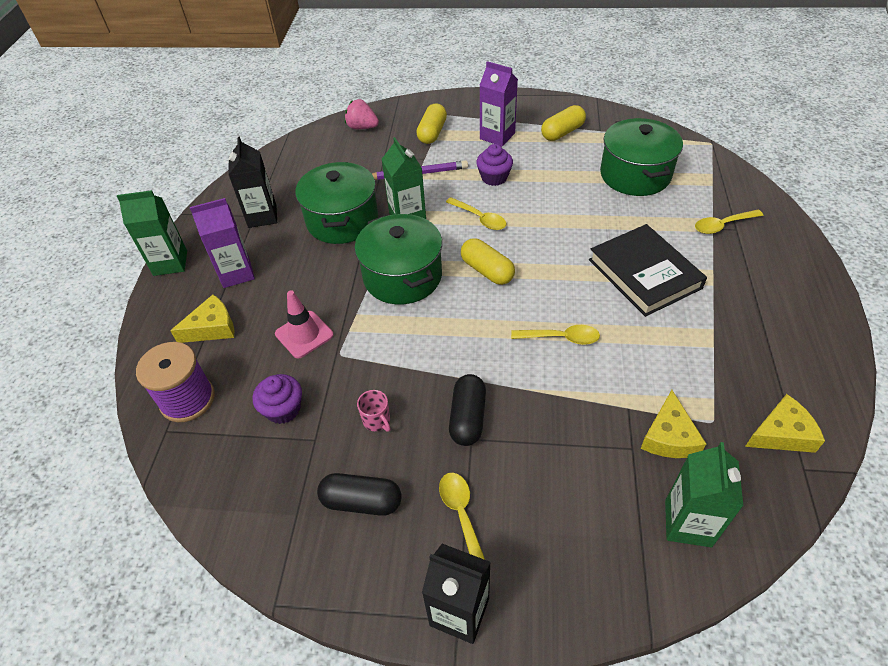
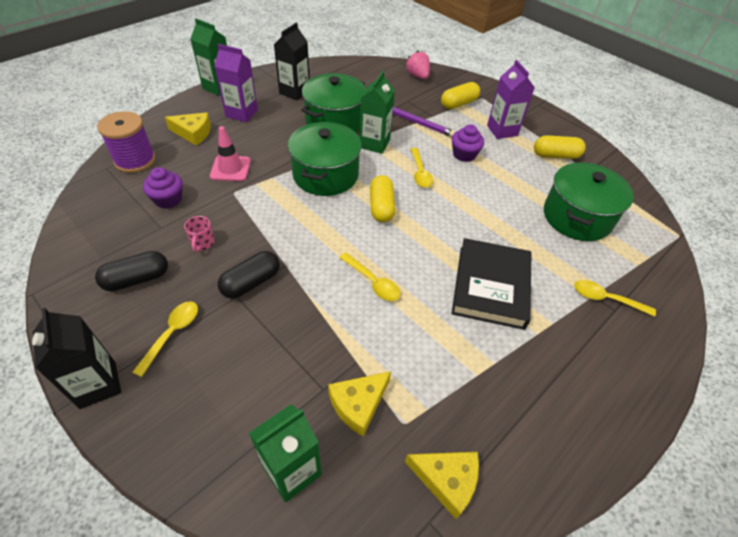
camera: 35 degrees right, 0 degrees up
(361, 501) = (137, 279): black capsule -> black capsule turned 75 degrees counterclockwise

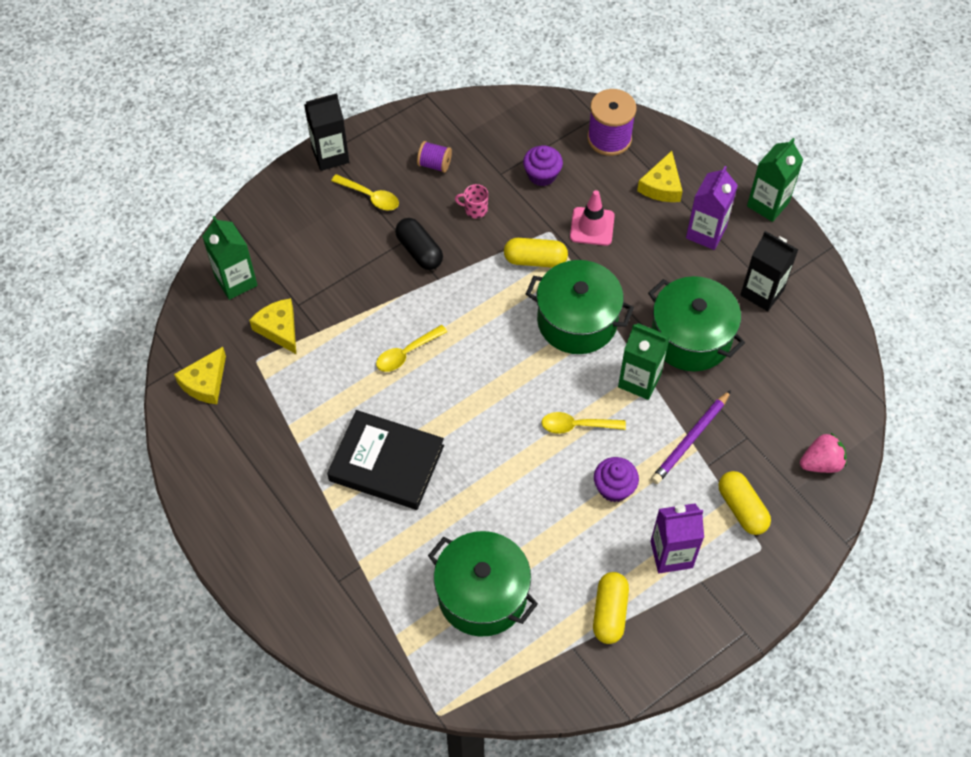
camera: 100 degrees right, 10 degrees up
(137, 279) = (434, 164): black capsule -> purple spool
(381, 207) = (516, 374): yellow capsule -> yellow capsule (535, 260)
(606, 299) = (353, 577): yellow spoon -> none

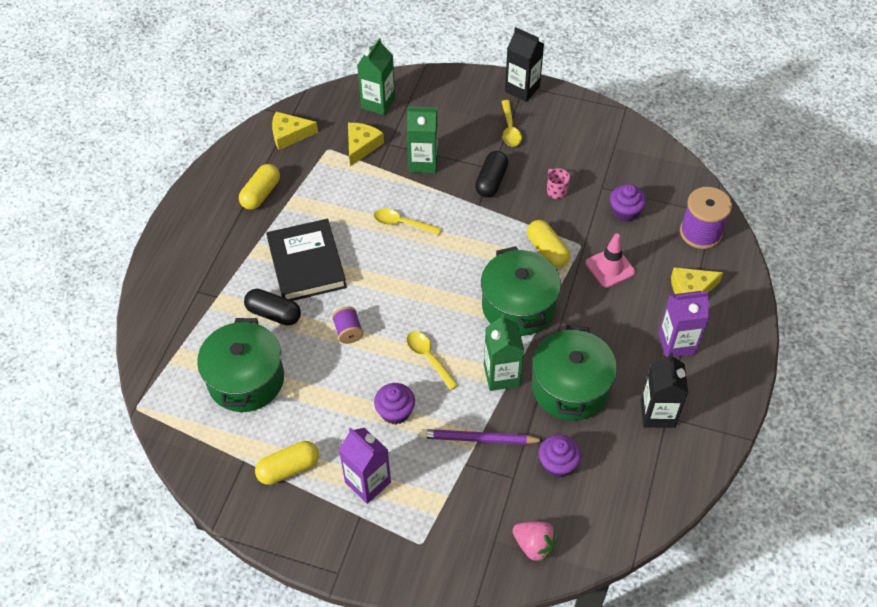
camera: 55 degrees right, 5 degrees down
(423, 526) = (274, 314): none -> black capsule
(434, 164) = (571, 147): purple spool -> purple spool (348, 331)
(742, 508) = (445, 509): yellow capsule -> yellow capsule (261, 194)
(757, 395) = (558, 464): none -> purple cupcake
(768, 204) = (746, 370): green carton -> green carton (423, 162)

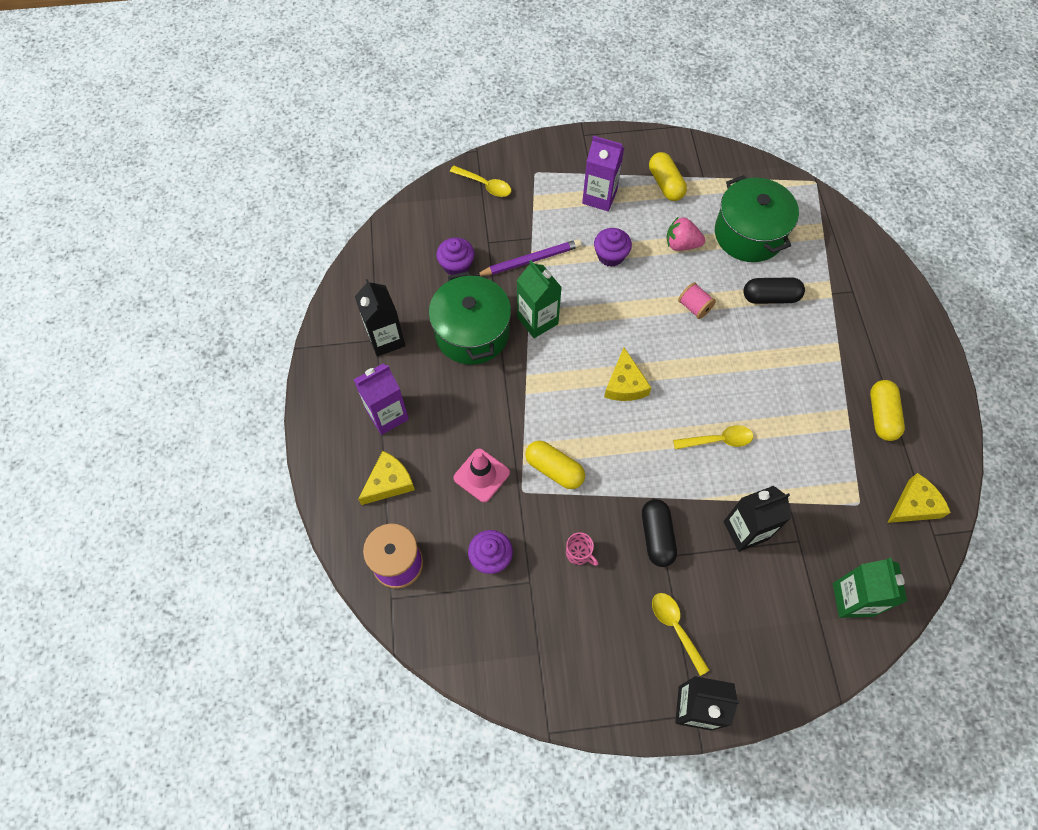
camera: 155 degrees right, 10 degrees up
(288, 468) = (665, 184): yellow capsule -> yellow capsule turned 60 degrees counterclockwise
(306, 264) = (778, 356): black book -> none
(348, 331) = (694, 307): purple spool -> pink spool
(361, 146) = (826, 524): yellow cheese -> yellow cheese (625, 384)
(423, 162) = (745, 530): green carton -> black carton
(428, 358) = (610, 311): yellow spoon -> yellow spoon (485, 185)
(518, 306) = (554, 394): green pot -> none
(534, 545) = (450, 201): pink strawberry -> pink strawberry (681, 244)

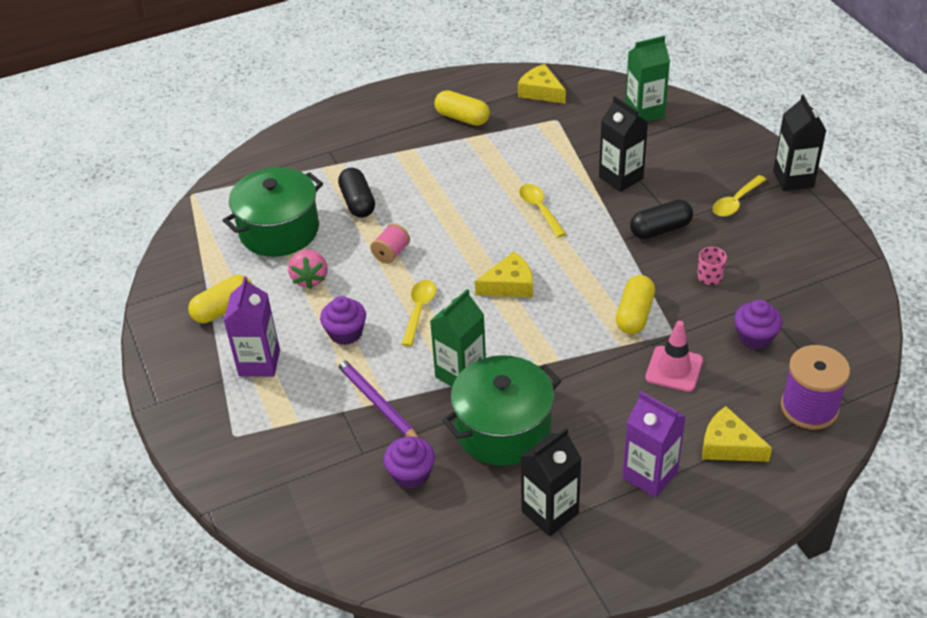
camera: 105 degrees left, 20 degrees down
(485, 185) = (269, 483): yellow spoon -> yellow spoon (419, 310)
(881, 415) = (462, 118): yellow capsule -> yellow capsule turned 45 degrees clockwise

